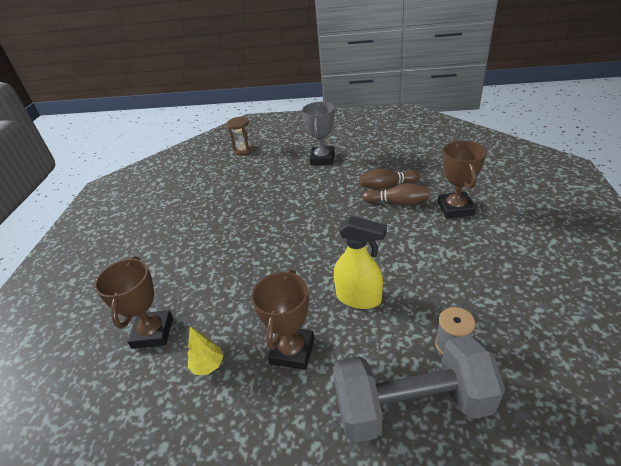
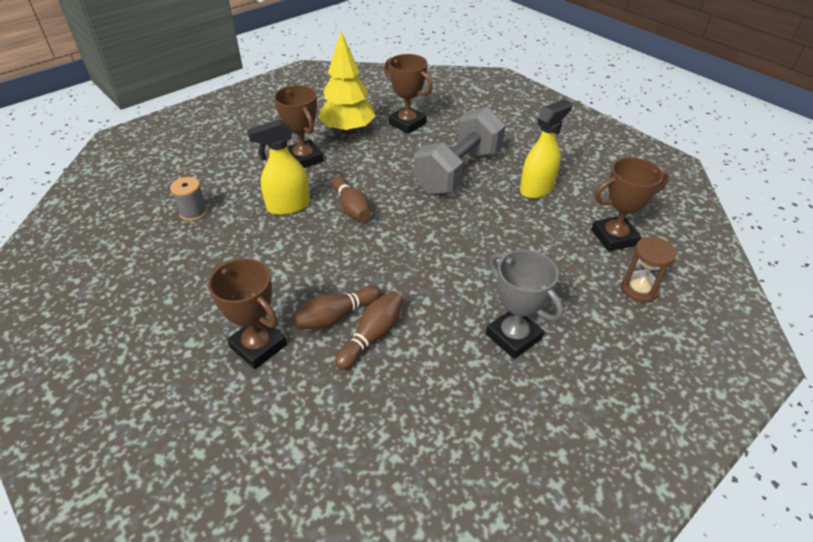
camera: 130 degrees right, 5 degrees up
(188, 212) = (537, 188): none -> yellow spray bottle
(208, 365) = (348, 130): yellow tree -> yellow tree, size x2.14
(209, 170) = (614, 237): none -> brown trophy
(313, 266) = (351, 208): none -> brown bowling pin
(411, 405) = (204, 173): grey dumbbell -> grey dumbbell (458, 172)

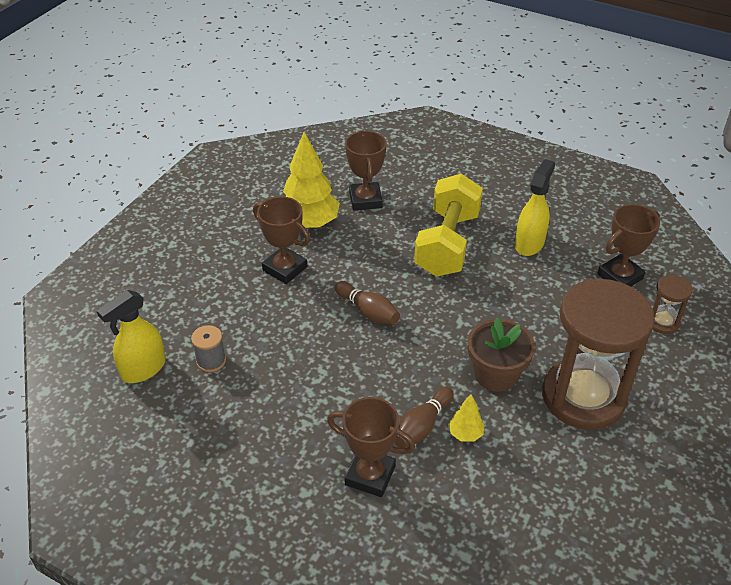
camera: 20 degrees left, 0 degrees up
(288, 206) = (304, 327): yellow spray bottle -> yellow spray bottle (143, 369)
(372, 336) = (465, 434): brown bowling pin -> yellow tree
(407, 123) = (365, 200): brown trophy -> brown trophy turned 60 degrees clockwise
(436, 291) = (496, 374): none -> brown flower pot
(458, 172) = (447, 244): grey dumbbell -> yellow dumbbell
(513, 336) = (583, 397): grey trophy -> brown hourglass

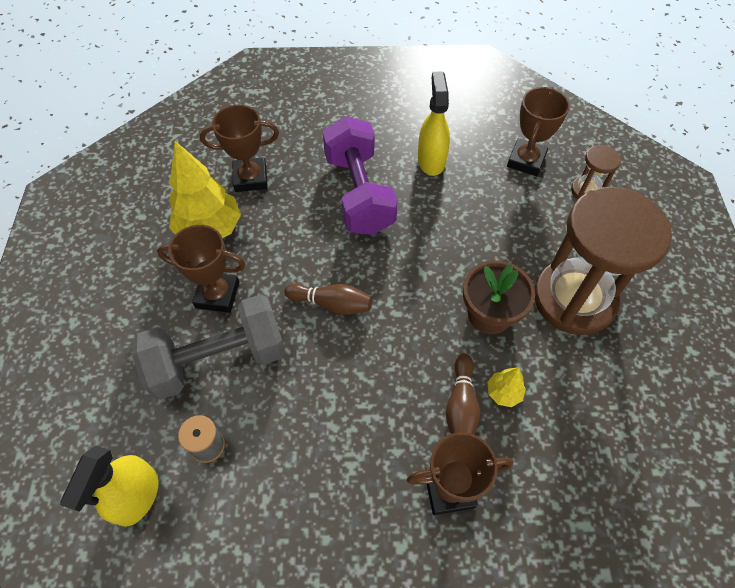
camera: 30 degrees left, 15 degrees up
(256, 311) = (218, 359): none -> grey dumbbell
(365, 200) = (250, 178): brown trophy -> brown trophy turned 60 degrees counterclockwise
(447, 244) = (359, 193): yellow dumbbell -> purple dumbbell

